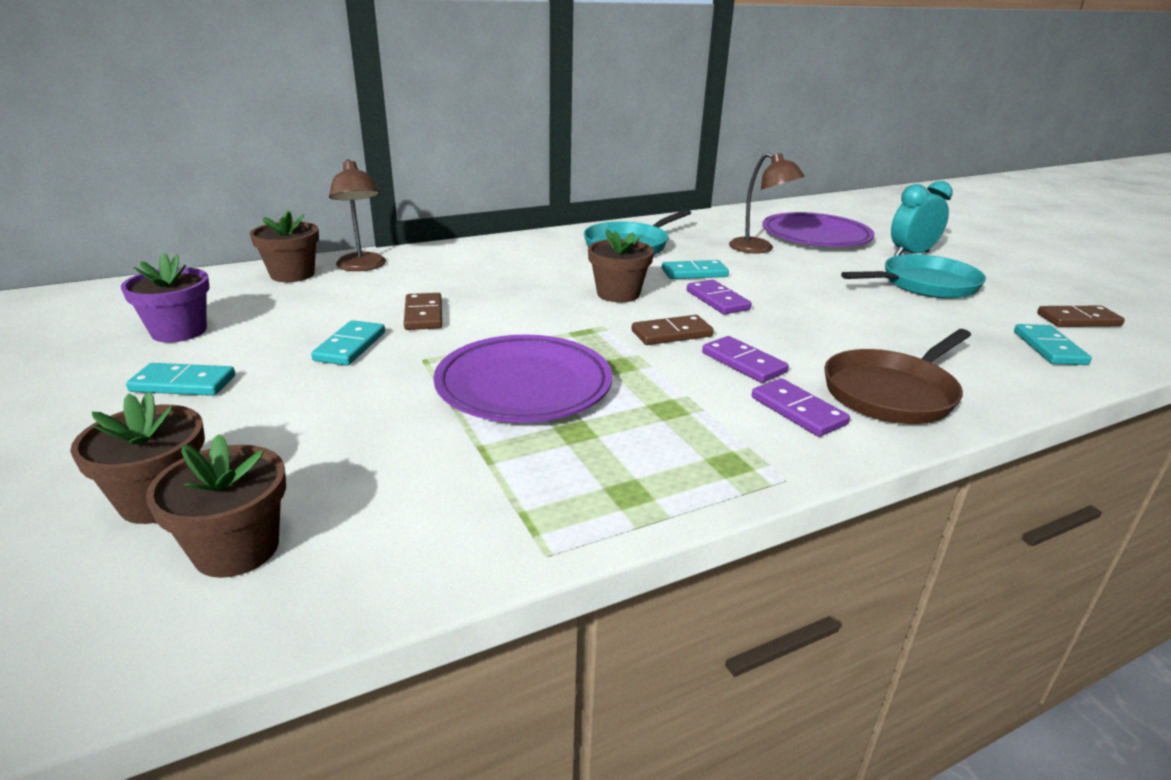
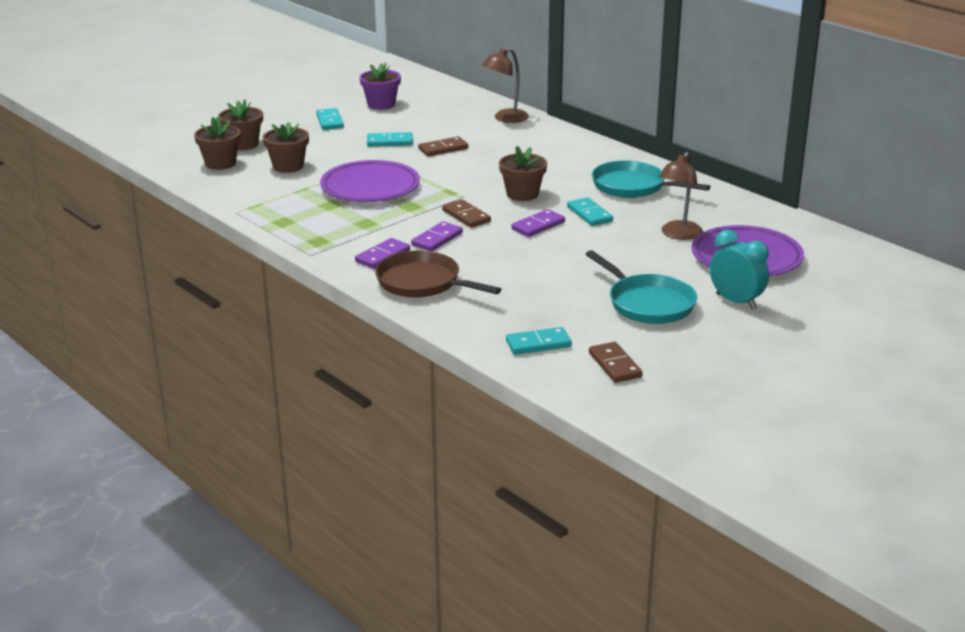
camera: 75 degrees right, 0 degrees up
(292, 274) = (476, 105): brown flower pot -> brown flower pot (288, 166)

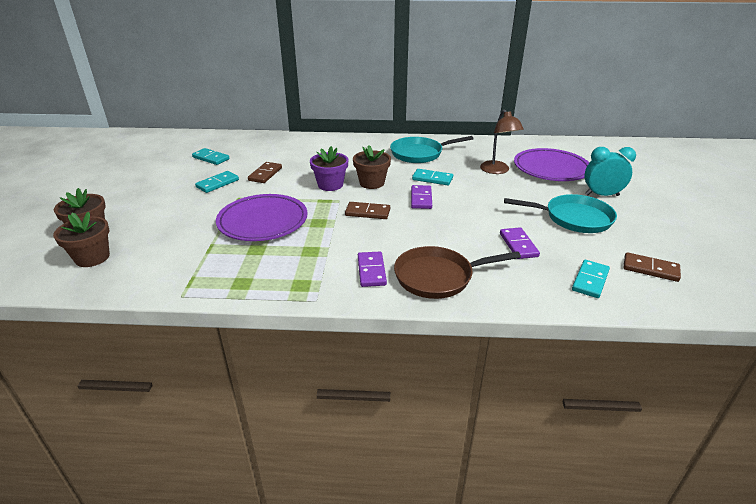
camera: 45 degrees left, 5 degrees up
(288, 166) = (164, 233): brown flower pot -> none
(329, 121) = (142, 186): turquoise domino -> turquoise domino (211, 158)
(381, 104) = (164, 161): purple flower pot -> purple flower pot (330, 185)
(437, 239) = (381, 238): purple domino -> purple domino (518, 245)
(505, 118) = (269, 141): brown lamp -> none

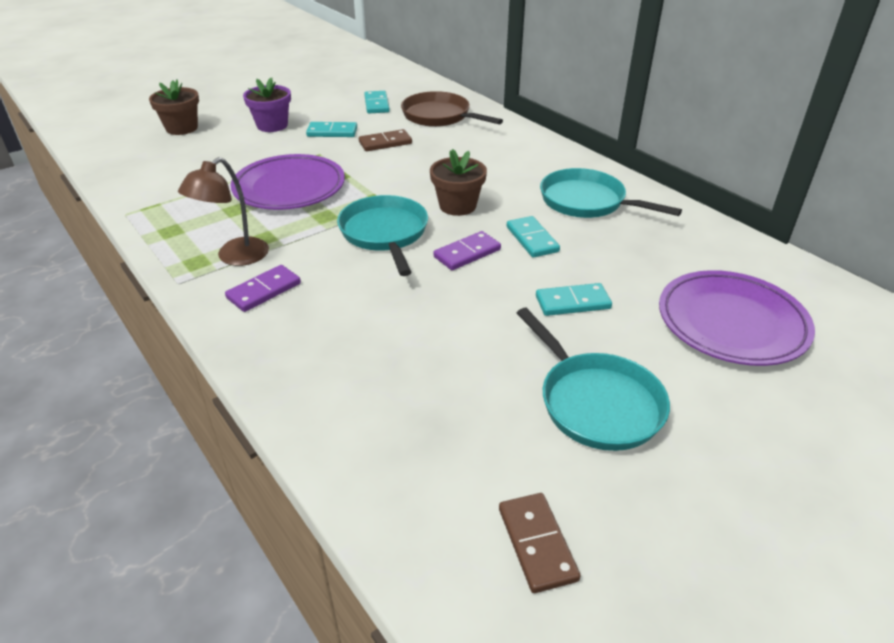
camera: 50 degrees right, 5 degrees up
(92, 258) = (145, 150): brown flower pot -> none
(330, 185) = (415, 185): purple flower pot -> purple flower pot (272, 125)
(367, 212) = (385, 234): brown domino -> turquoise pan
(438, 277) = (298, 341): brown pan -> brown pan (439, 116)
(497, 171) = (640, 278): brown lamp -> brown lamp (235, 257)
(518, 245) = (447, 376): purple domino -> none
(590, 280) = (425, 480): turquoise domino -> turquoise domino (572, 302)
(601, 195) = (724, 408): turquoise clock -> none

